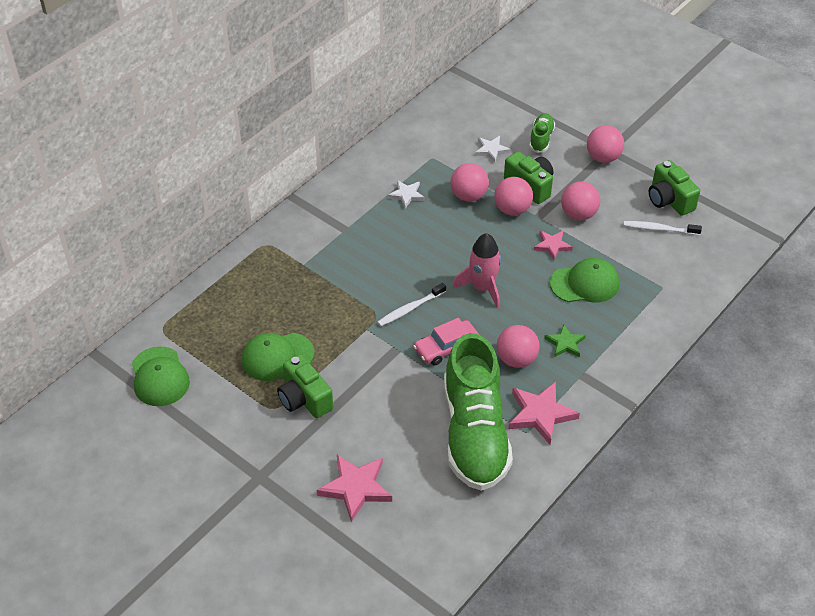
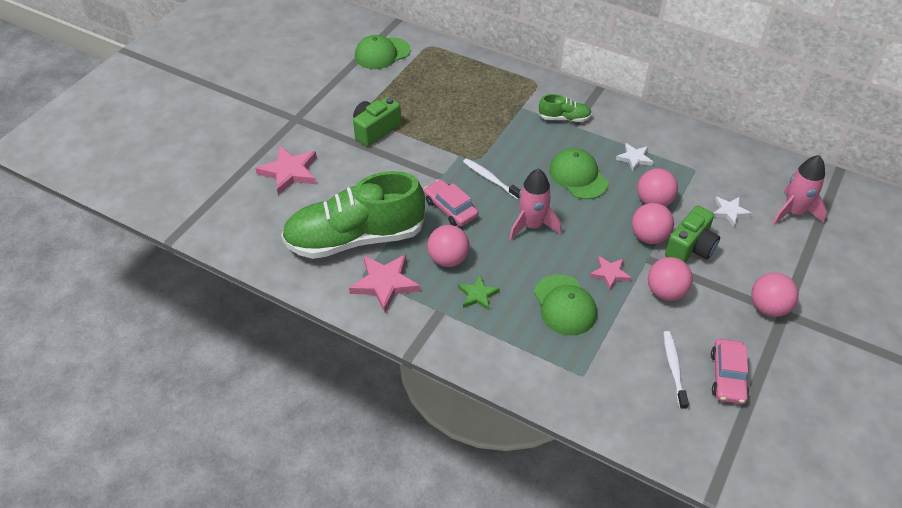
camera: 80 degrees right, 0 degrees up
(277, 357) = (415, 109): green cap -> green cap (578, 176)
(499, 111) = (794, 212): none -> pink rocket
(541, 139) = (769, 250): green shoe -> green shoe (564, 118)
(669, 200) = (727, 376): green camera -> pink car

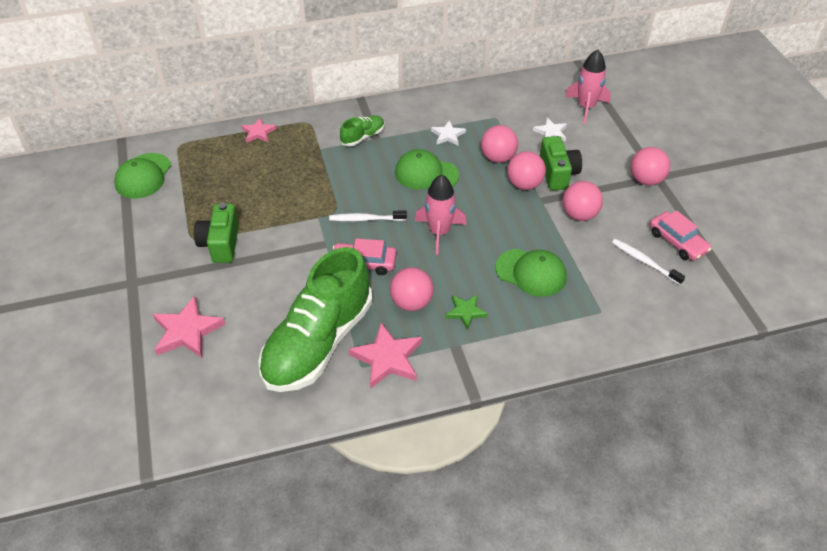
camera: 45 degrees left, 0 degrees up
(609, 274) = (531, 228): pink star -> pink star (258, 132)

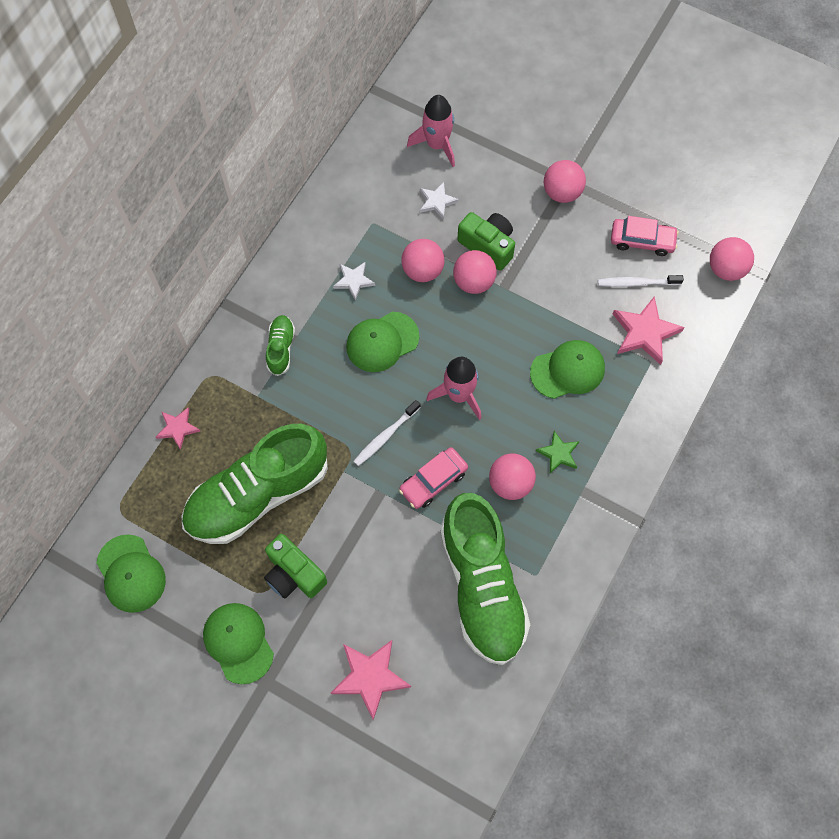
camera: 45 degrees left, 20 degrees up
(146, 251) = (238, 643): none -> green cap
(256, 192) = (258, 494): none -> green shoe
(387, 358) = (547, 550): pink star -> pink star (644, 332)
(579, 215) = (547, 277): pink ball -> pink ball (726, 269)

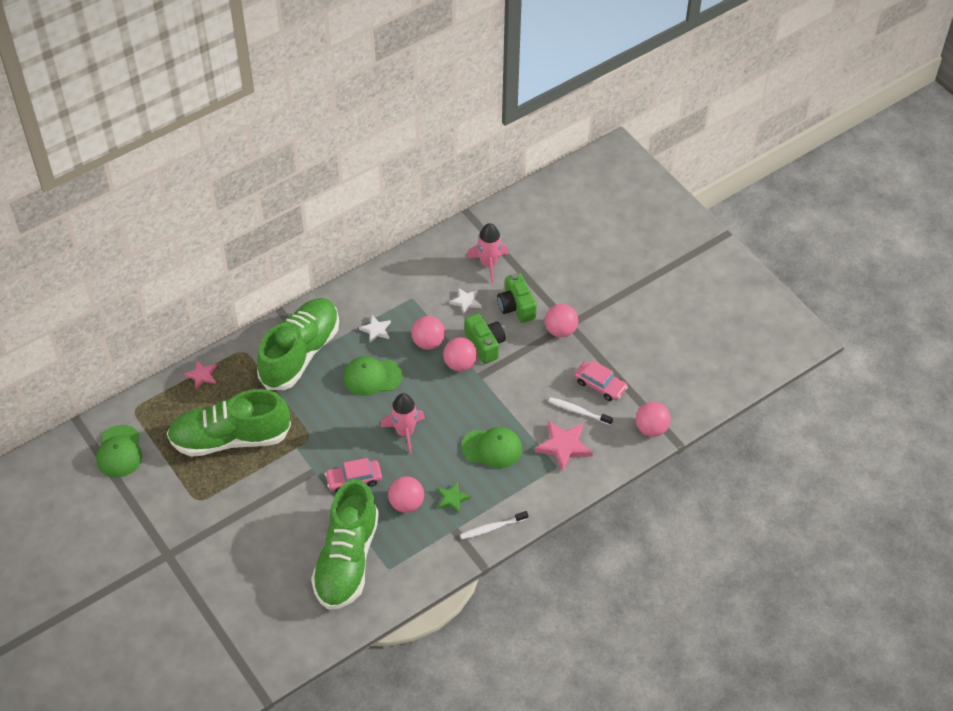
camera: 25 degrees right, 15 degrees down
(238, 643) = (163, 523): green cap -> none
(281, 348) = (300, 353): green shoe -> green shoe, size x2.37
(294, 574) = (224, 497): green camera -> green camera (516, 306)
(370, 677) = (237, 582): pink star -> none
(385, 436) = (338, 437): white toothbrush -> white toothbrush (492, 528)

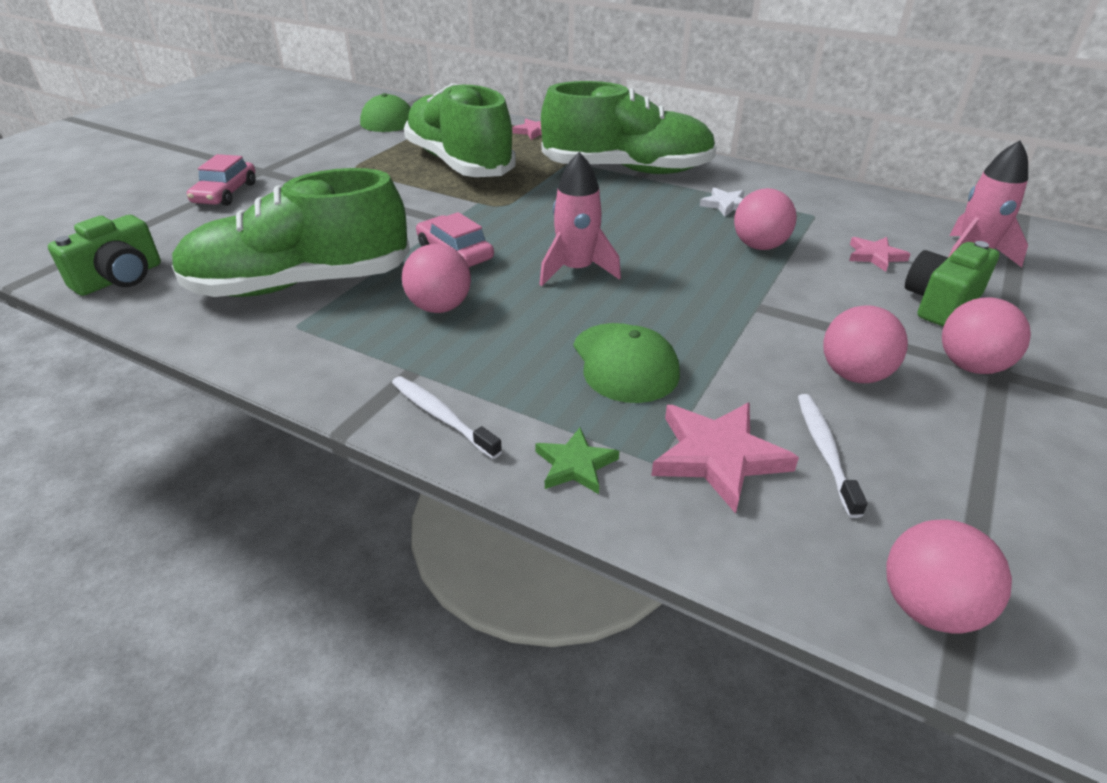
camera: 65 degrees right, 15 degrees down
(372, 377) = (646, 221): green cap -> none
(452, 499) = (479, 350): green star -> green star (575, 465)
(460, 364) = (757, 282): pink ball -> pink ball (854, 375)
(466, 301) = (875, 256): white star -> pink star
(485, 344) = (824, 294): green camera -> green camera (120, 278)
(600, 385) = (927, 463): pink car -> pink car (225, 193)

